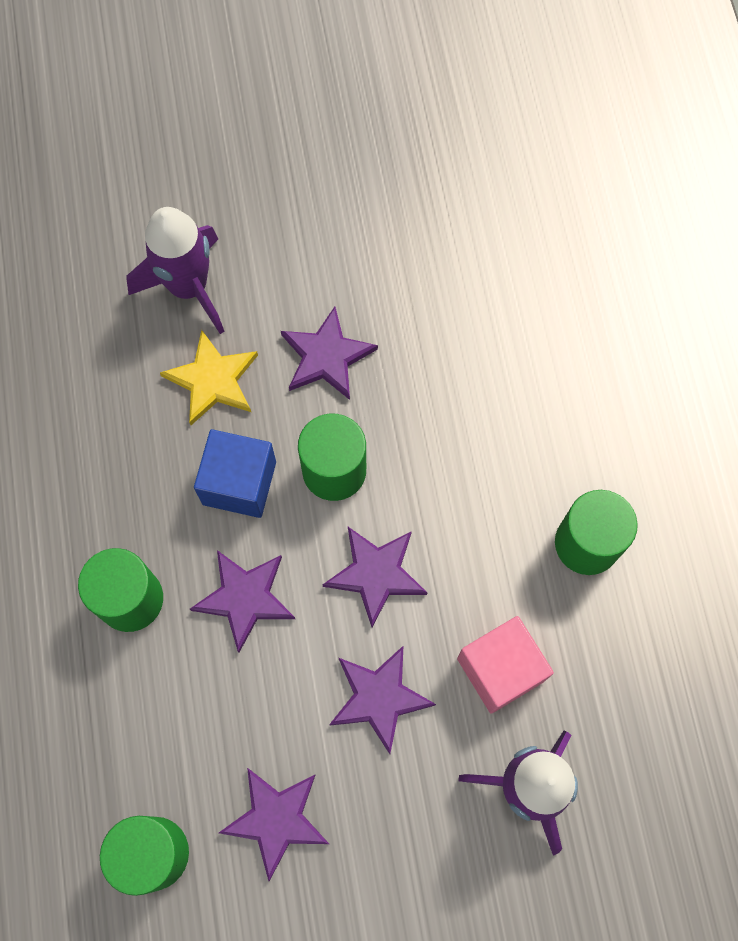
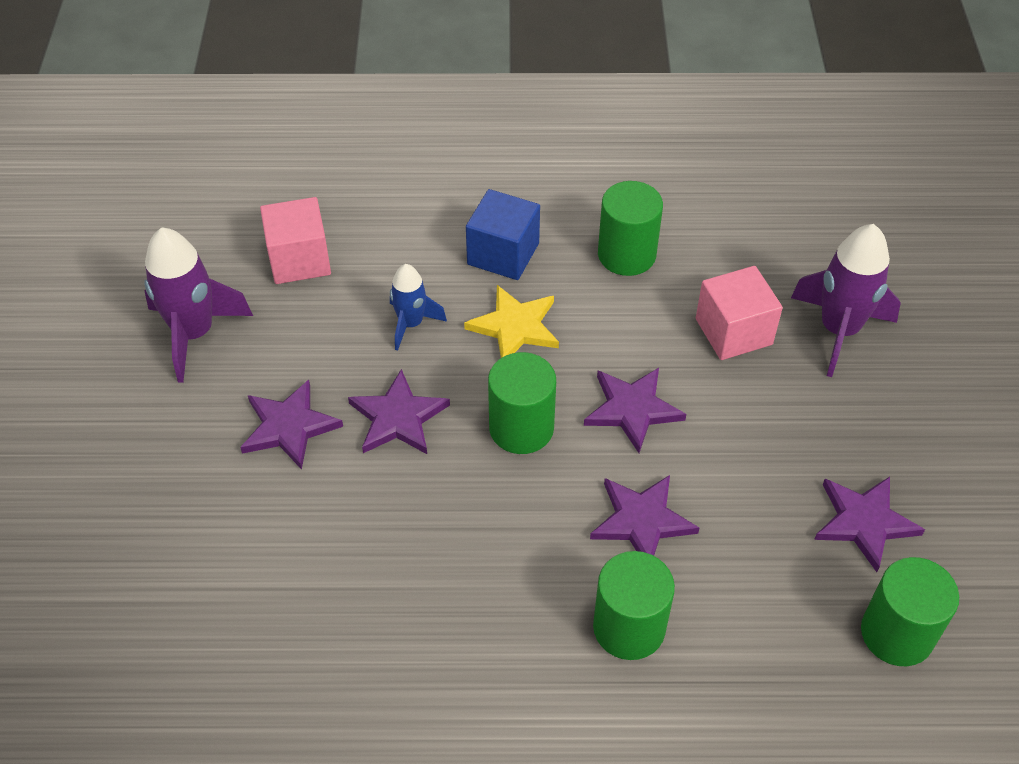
camera: 80 degrees left, 20 degrees down
(188, 287) = (281, 531): purple rocket -> purple rocket (194, 334)
(212, 380) = (397, 521): yellow star -> yellow star (515, 327)
(239, 483) = (518, 511): blue cube -> blue cube (503, 254)
(379, 697) = (752, 424): purple star -> purple star (289, 427)
(443, 344) = (411, 324): none -> blue rocket
(504, 223) = (299, 260): none -> pink cube

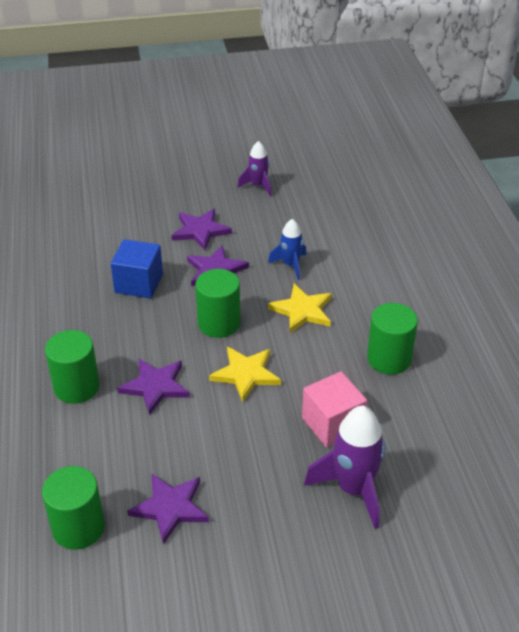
camera: 80 degrees right, 10 degrees down
(194, 334) = (258, 186): purple rocket -> purple rocket, size x0.59
(299, 260) = (328, 213): pink cube -> none
(503, 254) = (366, 297): blue cube -> blue cube (139, 283)
(632, 409) = (246, 374): purple star -> yellow star

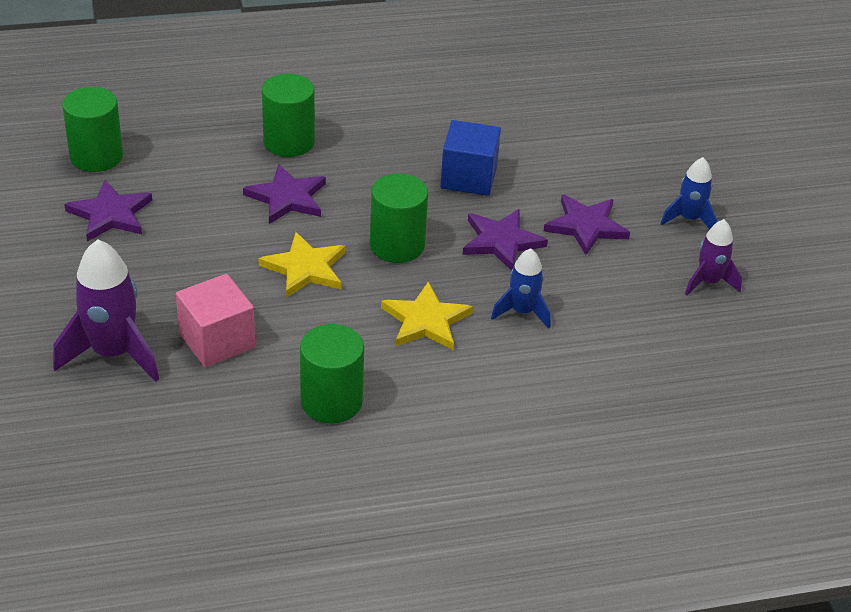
camera: 85 degrees right, 0 degrees up
(195, 187) = (689, 219): none -> blue rocket

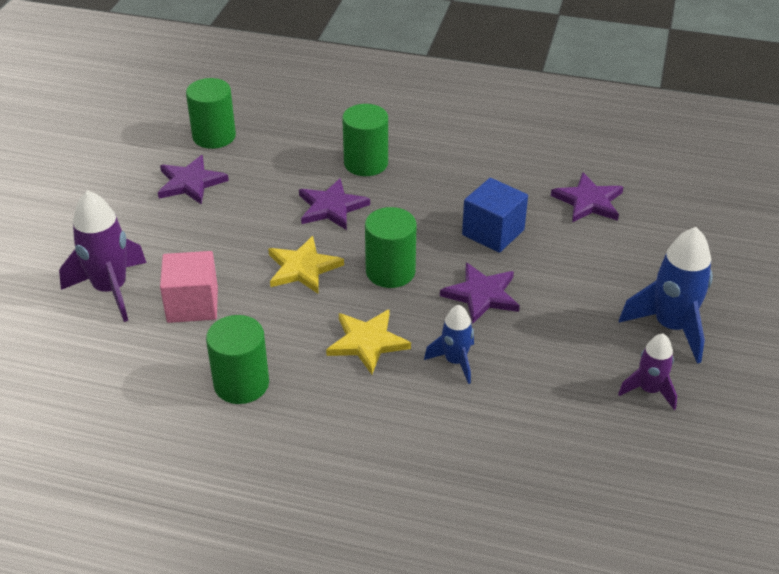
camera: 30 degrees right, 0 degrees up
(586, 226) = (568, 304): purple star -> purple star (588, 201)
(689, 219) = (671, 327): blue rocket -> blue rocket, size x1.70

